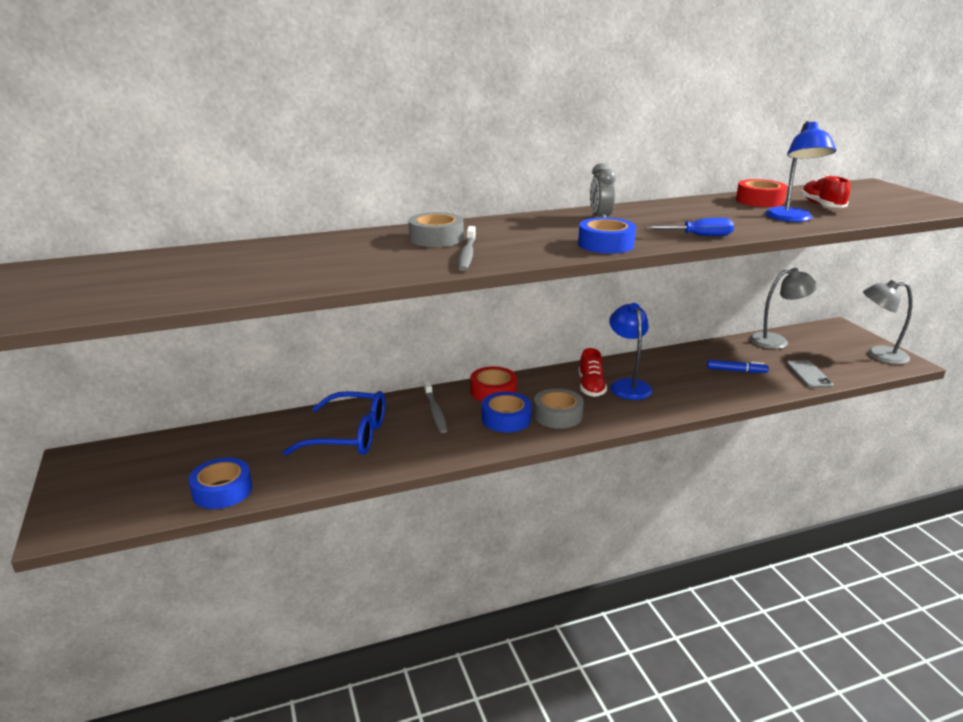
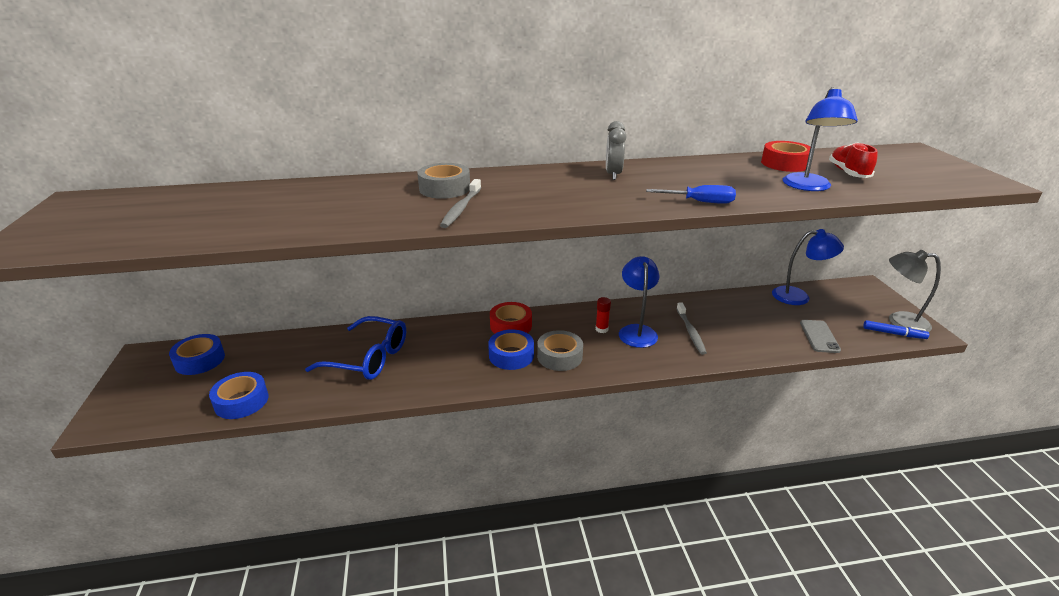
camera: 10 degrees right, 5 degrees up
(435, 411) = (451, 341): grey toothbrush -> grey toothbrush (690, 332)
(591, 387) = (601, 329): red shoe -> red glue stick
(606, 244) = (600, 206): blue tape -> blue tape (200, 360)
(736, 371) = (747, 325): blue marker -> blue marker (893, 333)
(776, 341) = (798, 296): grey lamp -> blue lamp

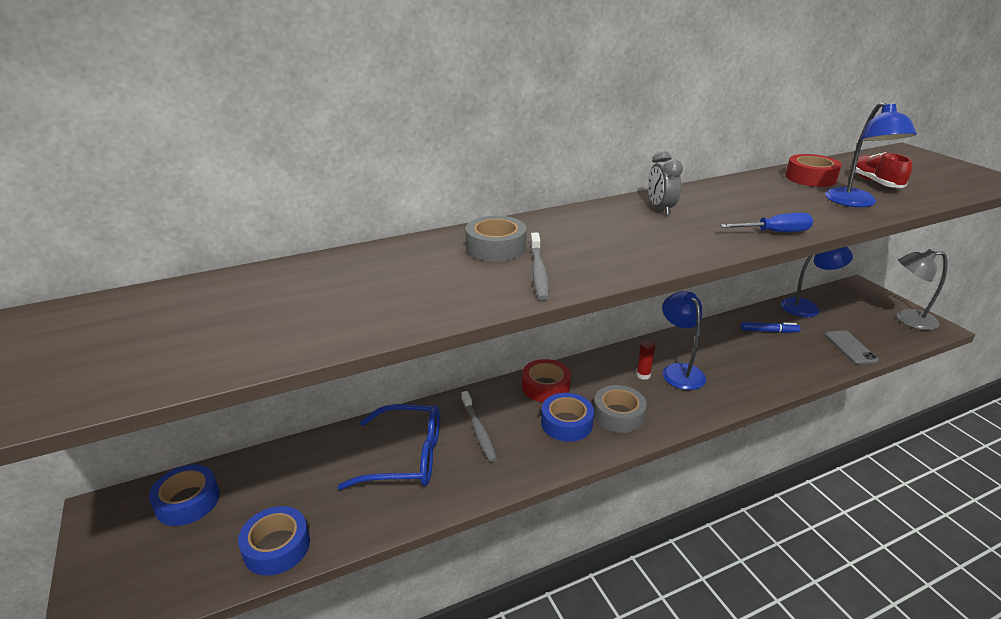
camera: 15 degrees left, 0 degrees up
(690, 332) = (732, 363): grey toothbrush -> grey toothbrush (479, 430)
(893, 333) = (910, 333): blue marker -> blue marker (769, 331)

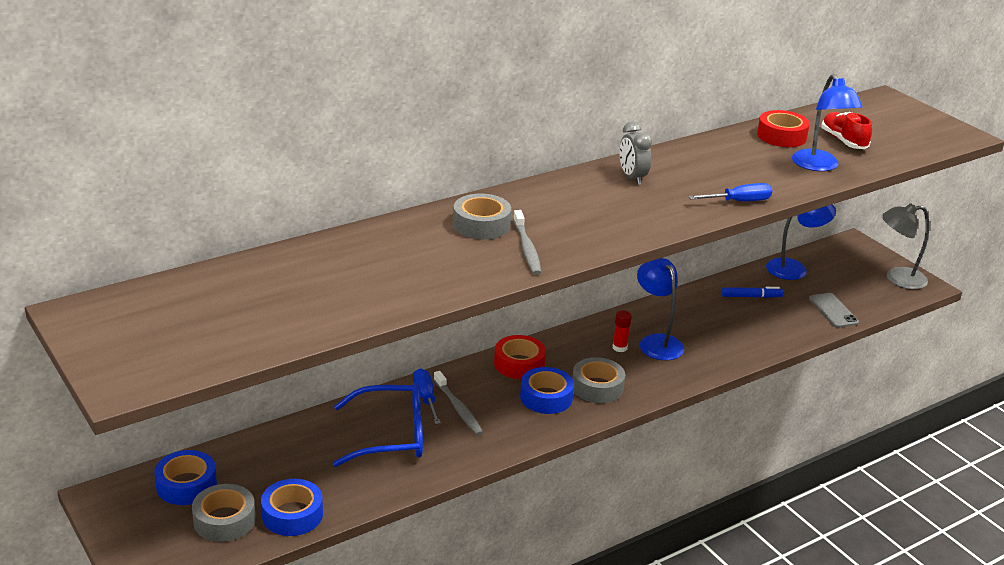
camera: 10 degrees left, 0 degrees up
(205, 549) = (224, 520): none -> grey tape
(450, 417) = (425, 398): none -> blue screwdriver

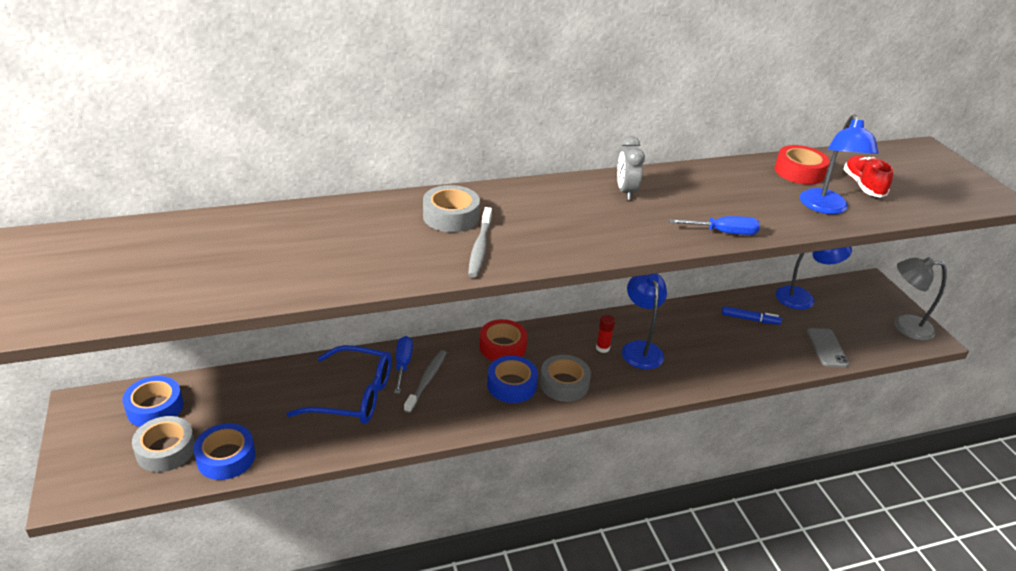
camera: 15 degrees right, 5 degrees up
(458, 408) = (427, 380): grey toothbrush -> grey toothbrush turned 150 degrees counterclockwise

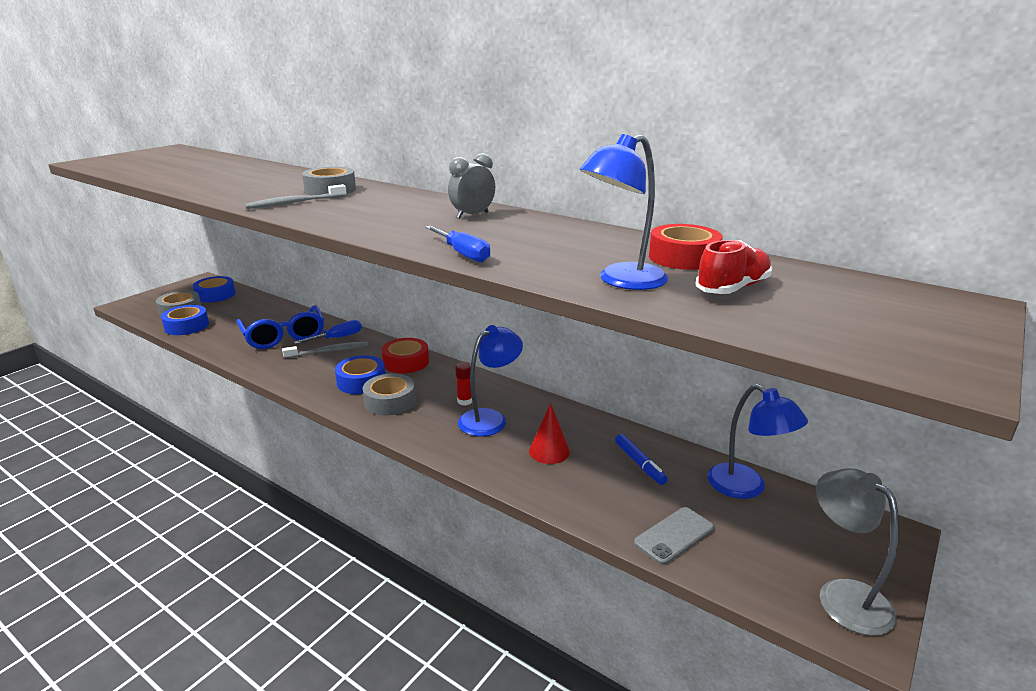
camera: 55 degrees right, 10 degrees down
(706, 345) = (549, 451): none -> red cone

